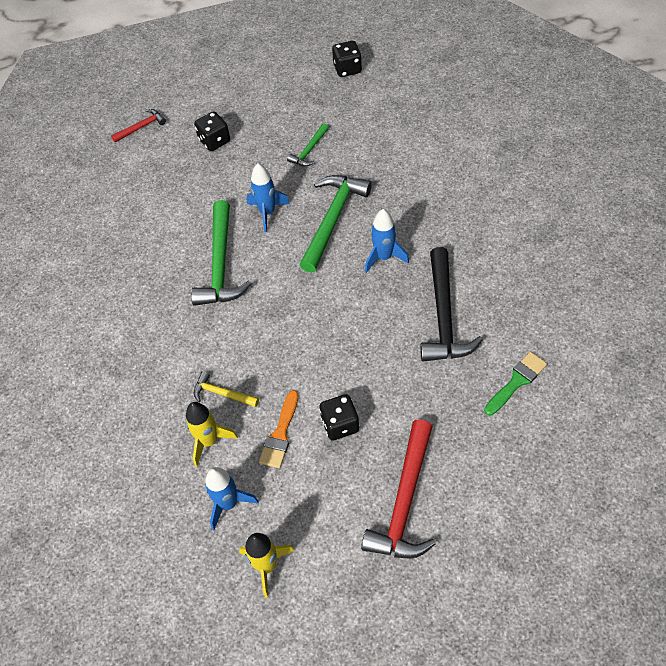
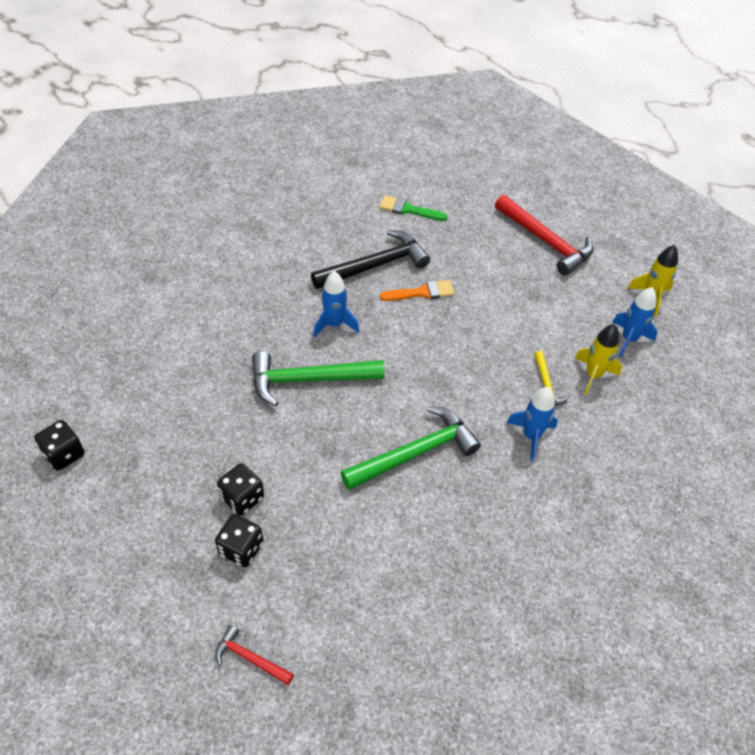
camera: 125 degrees left, 5 degrees down
(267, 213) = (327, 440): blue rocket -> blue rocket (531, 436)
(280, 434) = (551, 330): orange brush -> orange brush (422, 292)
(309, 150) = (219, 439): green hammer -> none
(340, 424) = (515, 296): black dice -> black dice (242, 498)
(404, 501) = (545, 241): red hammer -> red hammer turned 60 degrees clockwise

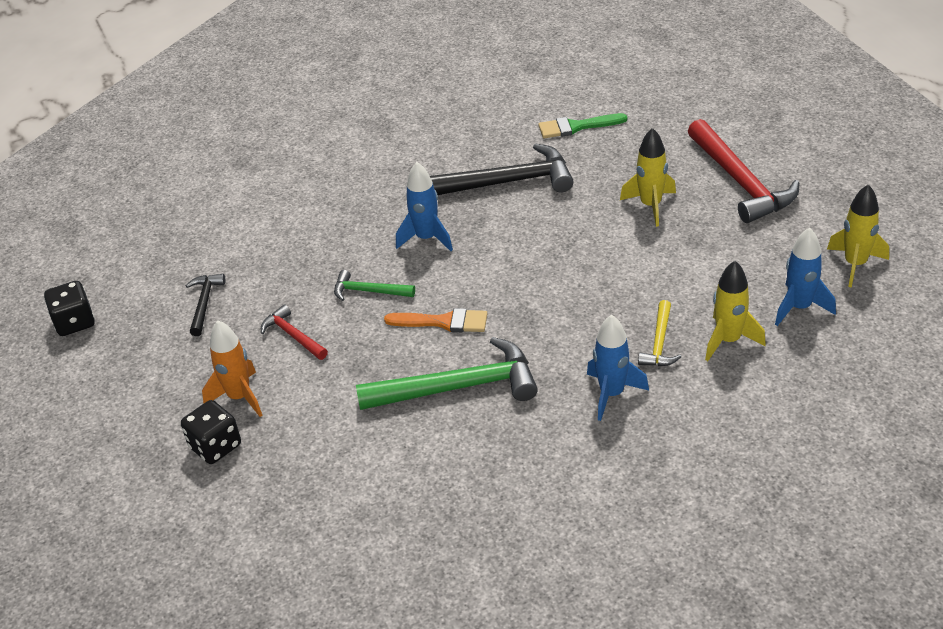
camera: 25 degrees right, 10 degrees down
(174, 415) = (204, 303): none -> black hammer
(242, 498) = (239, 397): black dice -> orange rocket
(250, 658) = (176, 553): red hammer -> red hammer (293, 335)
(308, 379) = (369, 291): green hammer -> green hammer, size x0.51
(408, 210) = (576, 127): green brush -> green brush turned 45 degrees counterclockwise
(422, 292) = (549, 219): orange brush -> orange brush (443, 322)
(491, 270) = (650, 206): none -> yellow rocket

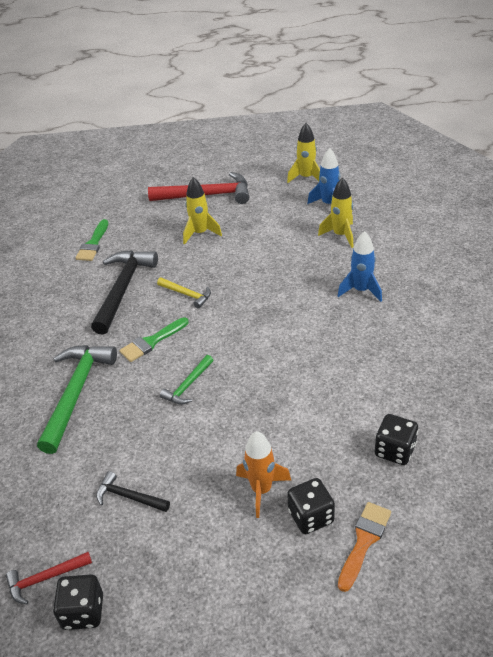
camera: 70 degrees left, 0 degrees up
(293, 335) = (209, 441): red hammer -> red hammer (45, 578)
(330, 495) = (394, 450): none -> black dice
(426, 238) = (152, 342): blue rocket -> green brush
(443, 322) = (248, 352): orange brush -> orange brush (364, 541)
(458, 387) = (318, 358): green hammer -> green hammer (76, 393)
(659, 343) = (327, 261): yellow hammer -> yellow hammer (187, 294)

